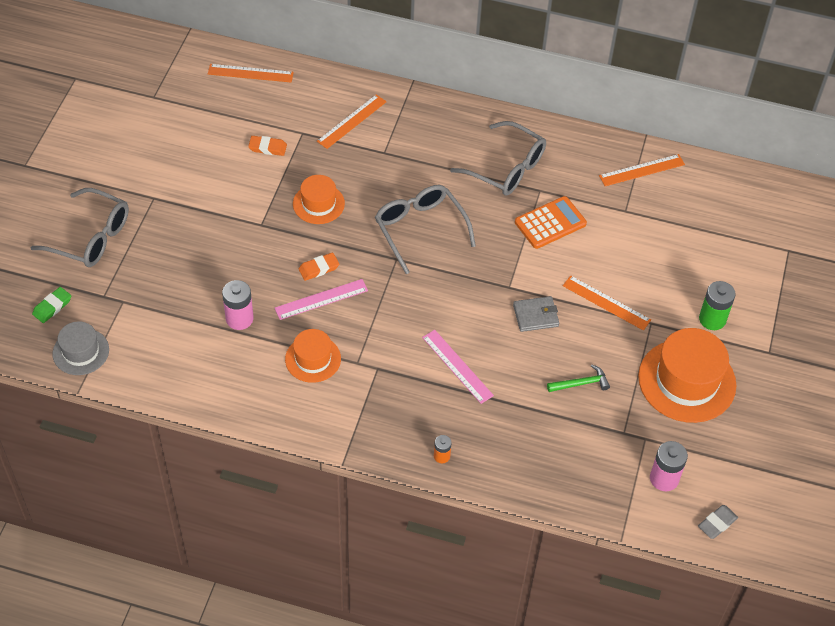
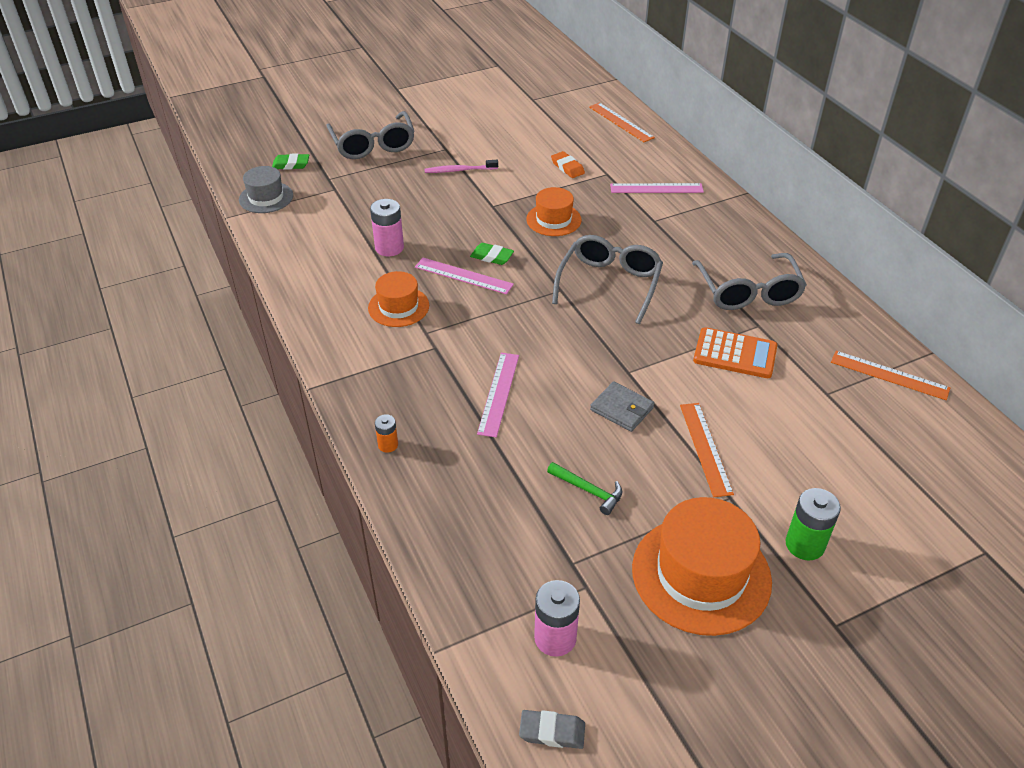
camera: 50 degrees right, 10 degrees down
(193, 210) = (459, 170): none -> pink toothbrush
(319, 268) = (492, 256): orange eraser -> green eraser
(351, 121) = (656, 188): orange ruler -> pink ruler

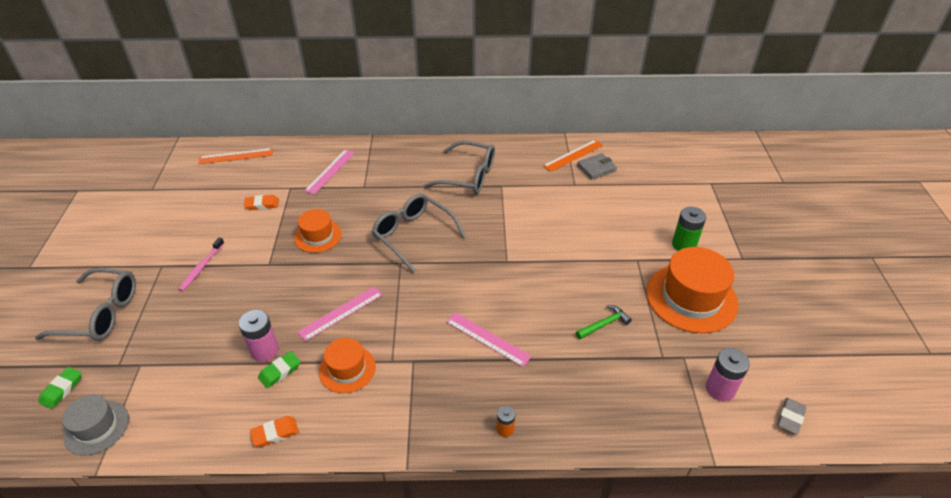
camera: 65 degrees left, 0 degrees up
(306, 292) = (275, 433): none -> orange eraser
(492, 256) = (331, 287): green eraser -> green eraser (280, 371)
(622, 409) = (539, 278): grey wallet -> grey wallet (596, 168)
(705, 448) = (593, 253): orange ruler -> none
(735, 354) = (520, 206): orange calculator -> none

